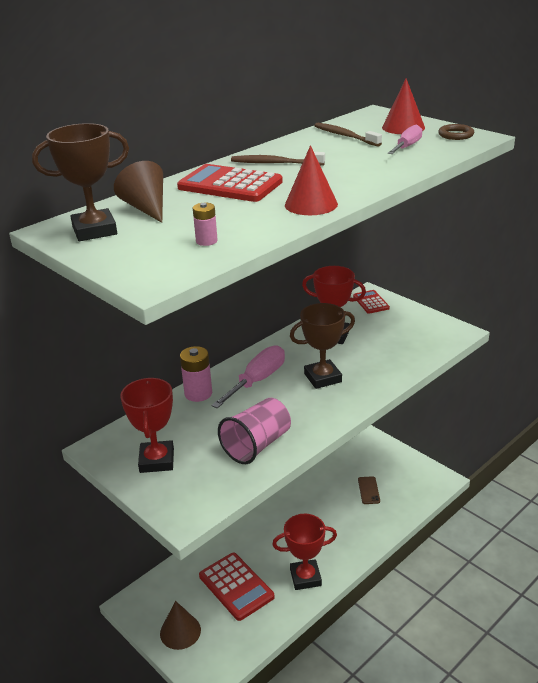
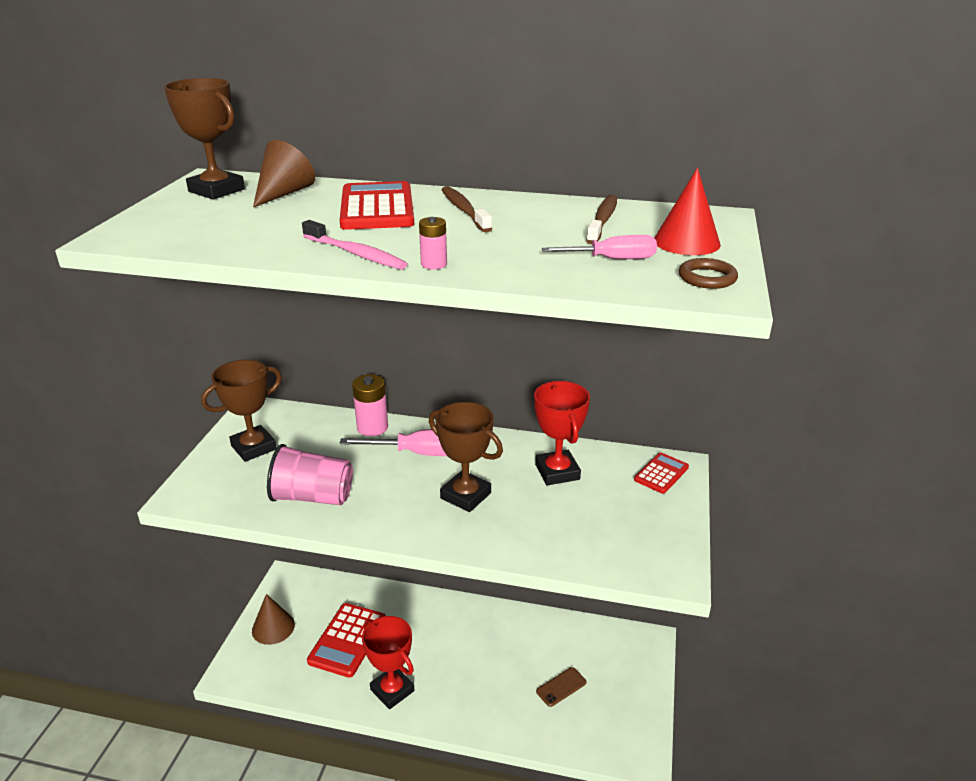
camera: 55 degrees right, 0 degrees up
(157, 460) = (254, 447): red trophy -> brown trophy
(206, 241) = (218, 234): pink battery -> pink battery (434, 264)
(311, 204) = (355, 253): red cone -> pink toothbrush

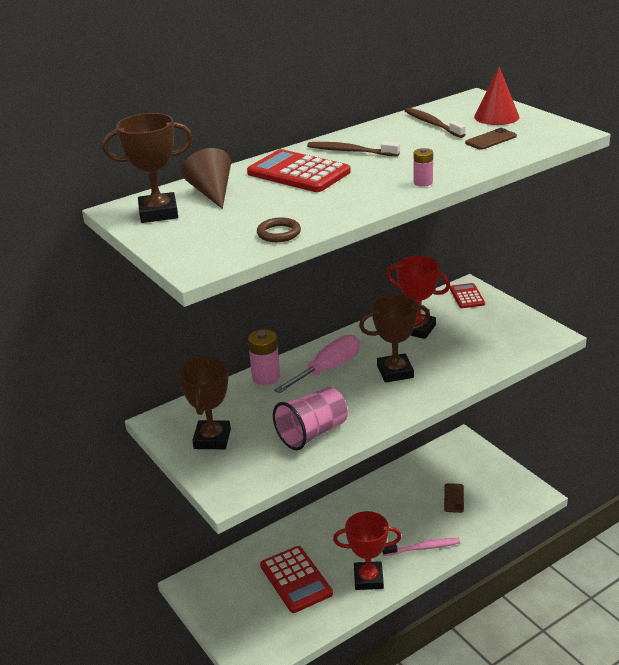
camera: 45 degrees left, 0 degrees up
(273, 627) = (232, 616): brown cone -> none
(355, 253) = (369, 198): pink toothbrush -> pink toothbrush (423, 548)
(613, 259) = (491, 140): pink screwdriver -> brown phone
(707, 278) = (547, 128): brown ring -> brown ring (279, 233)

